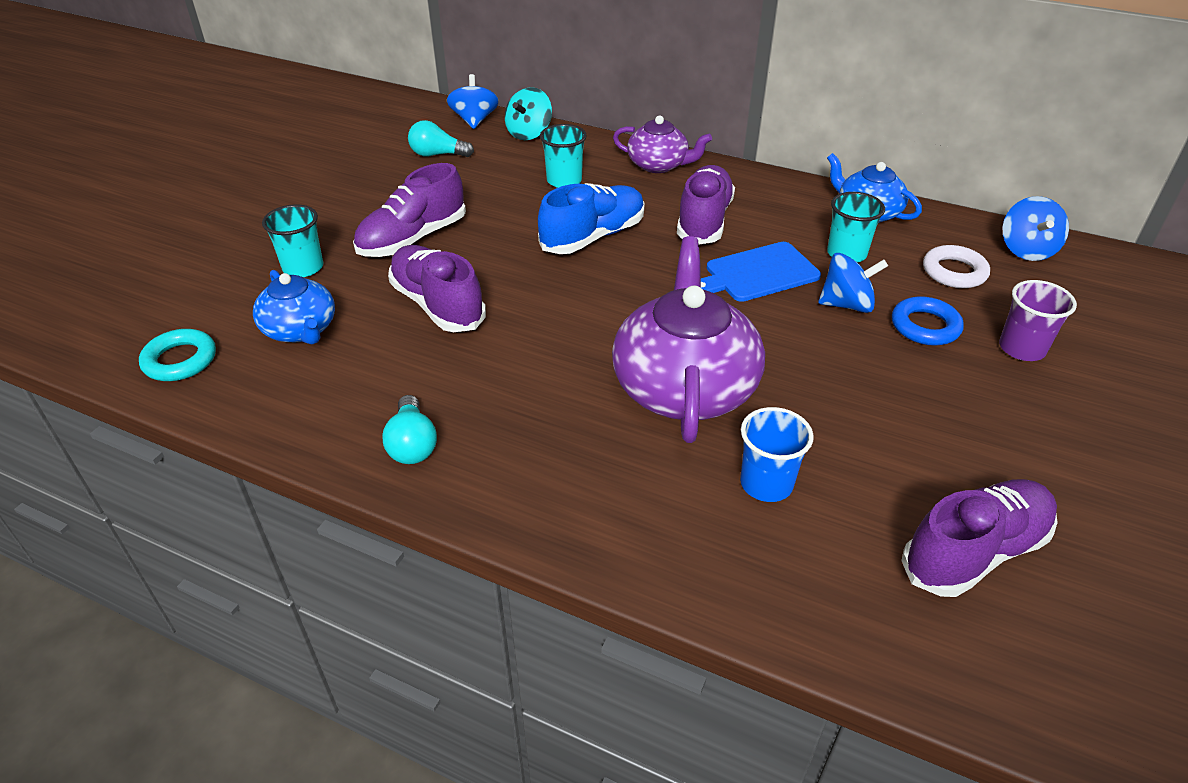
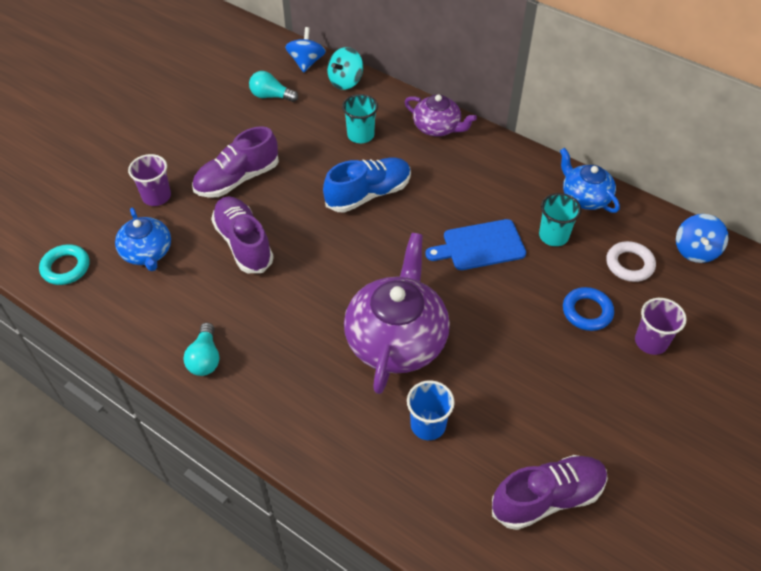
camera: 10 degrees right, 10 degrees up
(303, 267) = (156, 196): turquoise cup -> purple cup
(704, 221) = (455, 189): purple shoe -> none
(846, 304) = (536, 284): blue spinning top -> none

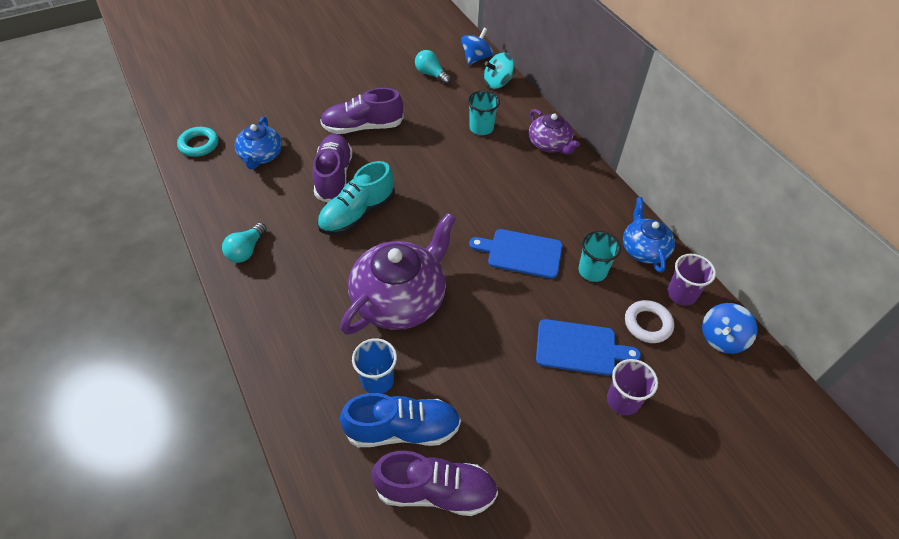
camera: 25 degrees right, 0 degrees up
(156, 196) = (296, 118): purple cup -> purple cup (681, 294)
(296, 272) = (357, 214): none -> turquoise shoe
(368, 194) = (456, 176): blue shoe -> blue shoe (402, 429)
(587, 312) = (580, 348): blue ring -> blue cutting board

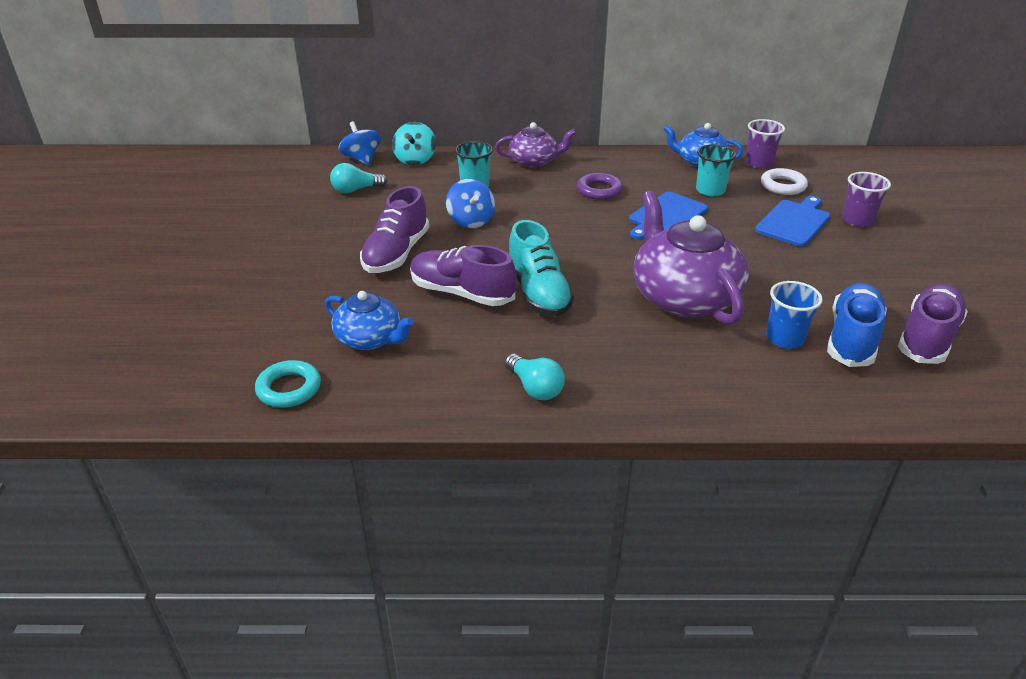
camera: 60 degrees left, 15 degrees down
(532, 198) = (599, 190): none -> purple ring
(721, 338) = (812, 163): blue spinning top -> blue spinning top (471, 221)

